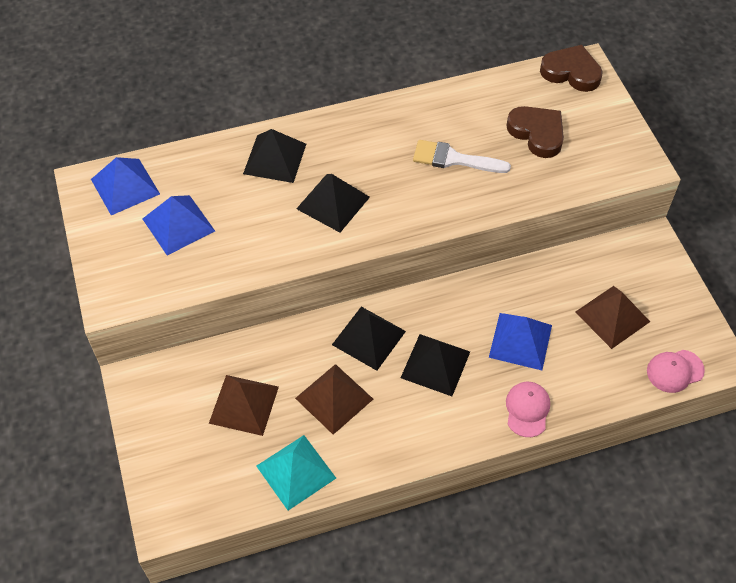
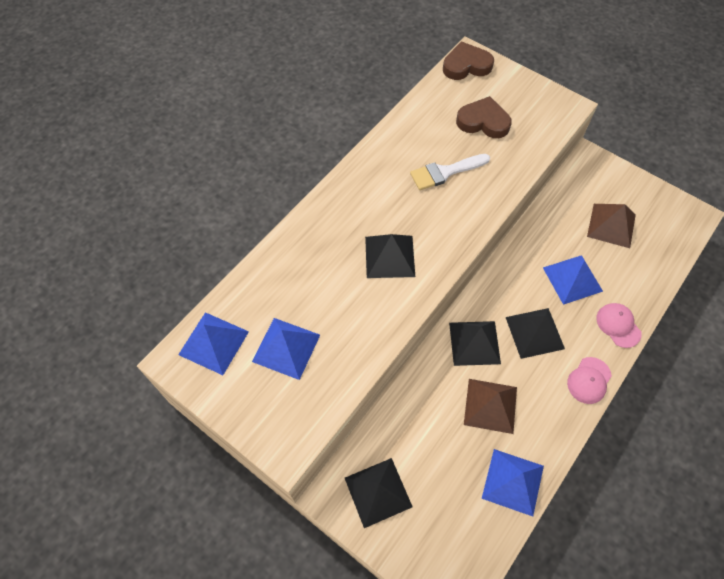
camera: 35 degrees left, 5 degrees up
(244, 405) = (432, 456): brown pyramid -> none
(275, 158) = (316, 247): black pyramid -> black pyramid (378, 492)
(296, 472) = (513, 481): turquoise pyramid -> blue pyramid
(675, 371) = (677, 239): pink cap -> pink cap (589, 380)

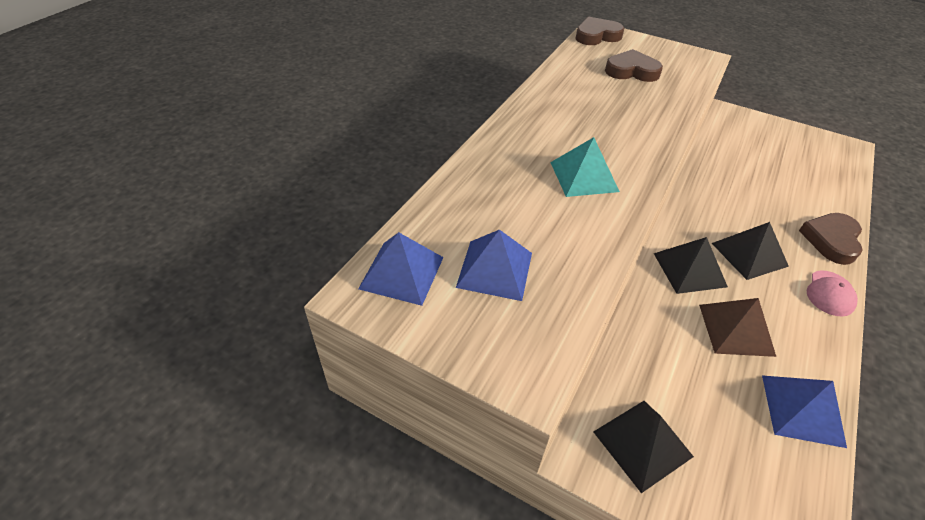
camera: 10 degrees left, 15 degrees down
(390, 256) = (584, 176): black pyramid -> turquoise pyramid
(445, 172) = (612, 108): white brush -> none
(572, 279) = (763, 205): blue pyramid -> none
(611, 225) = (776, 159): brown pyramid -> none
(618, 325) = (831, 240): pink cap -> brown heart

